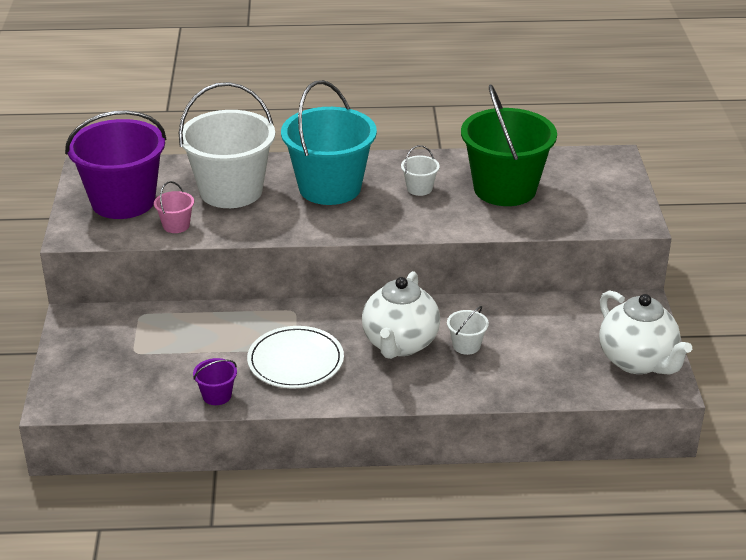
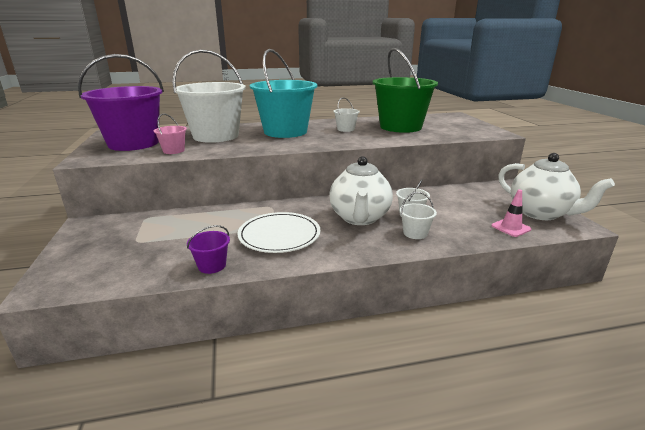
camera: 10 degrees left, 10 degrees down
(456, 376) = (415, 233): none -> white bucket
(579, 381) = (511, 227): none -> pink traffic cone

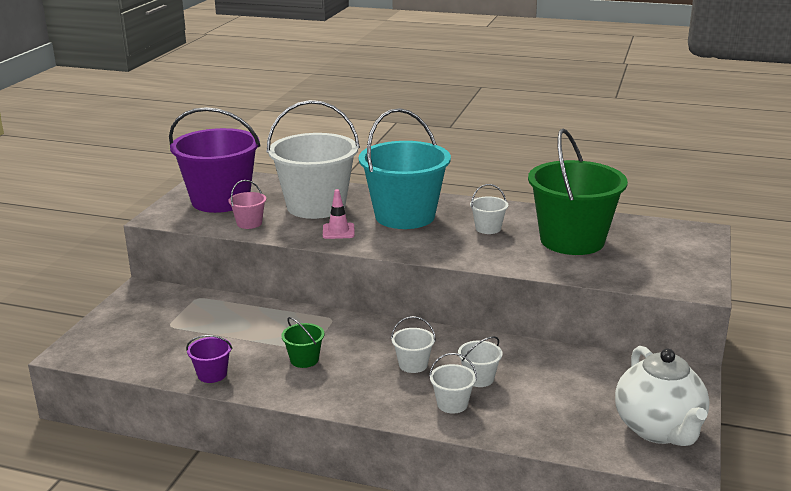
camera: 30 degrees right, 0 degrees up
(279, 235) = (304, 359): white plate -> green bucket
(360, 218) = (413, 364): white teapot -> white bucket
(511, 227) = (582, 435): pink traffic cone -> pink traffic cone (338, 231)

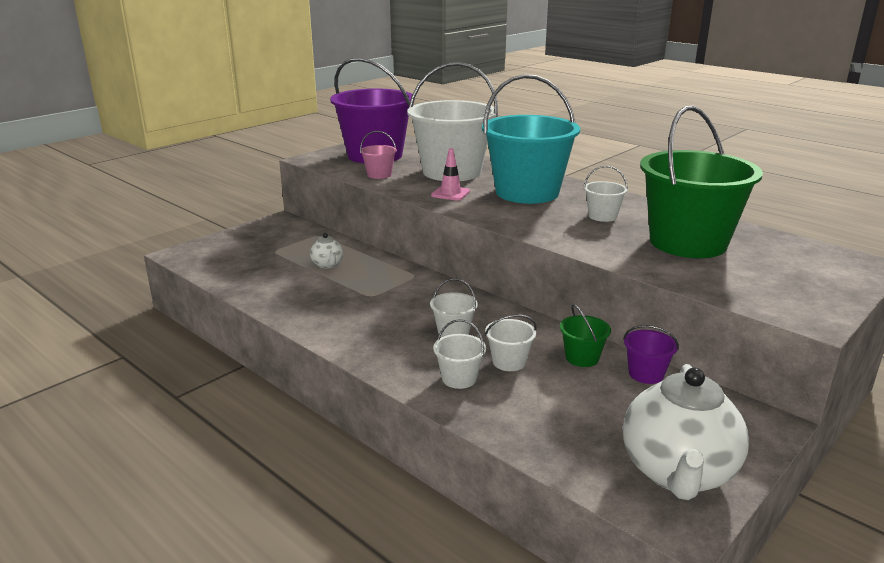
camera: 25 degrees right, 0 degrees up
(212, 374) = (268, 296): purple bucket -> purple bucket (646, 374)
(239, 327) = (327, 265): none -> white teapot
(304, 359) = (357, 303): green bucket -> green bucket (582, 358)

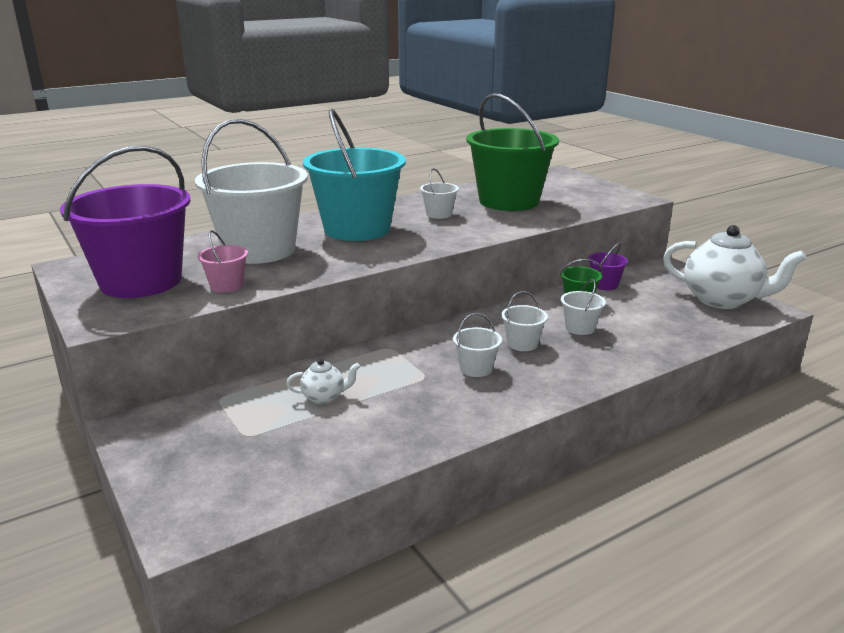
camera: 75 degrees left, 0 degrees up
(450, 193) = (331, 258): pink traffic cone -> none
(459, 378) = (604, 352): white bucket -> white bucket (476, 368)

